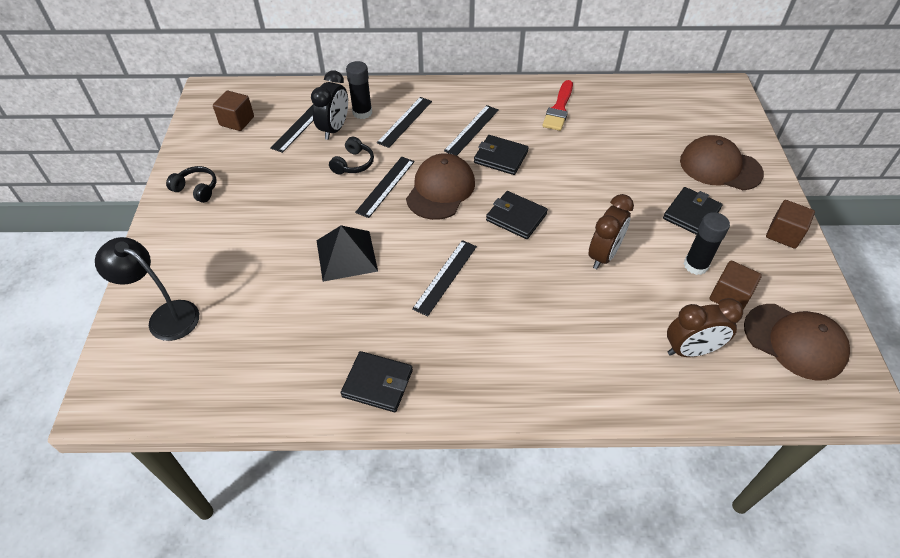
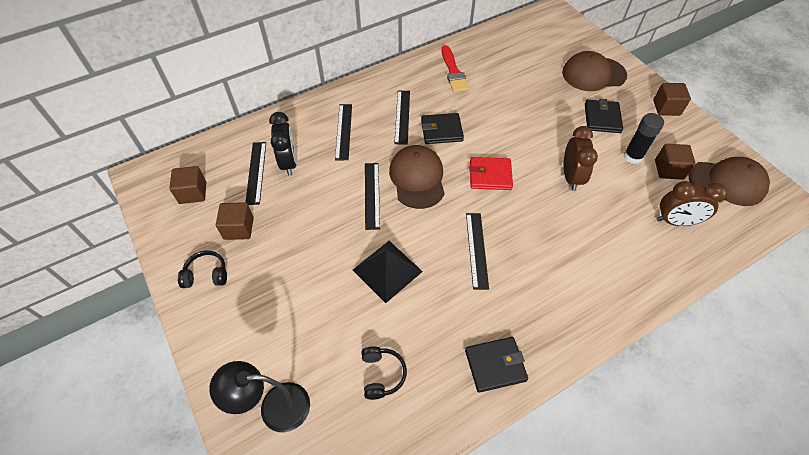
camera: 30 degrees left, 5 degrees up
(250, 165) = (239, 228): none -> brown cube
(353, 163) = (330, 187): black headphones -> black headphones (382, 374)
(362, 112) = (301, 138): black glue stick -> none
(516, 217) = (490, 175): black wallet -> red wallet
(690, 350) = (675, 221): brown clock -> brown clock turned 45 degrees clockwise

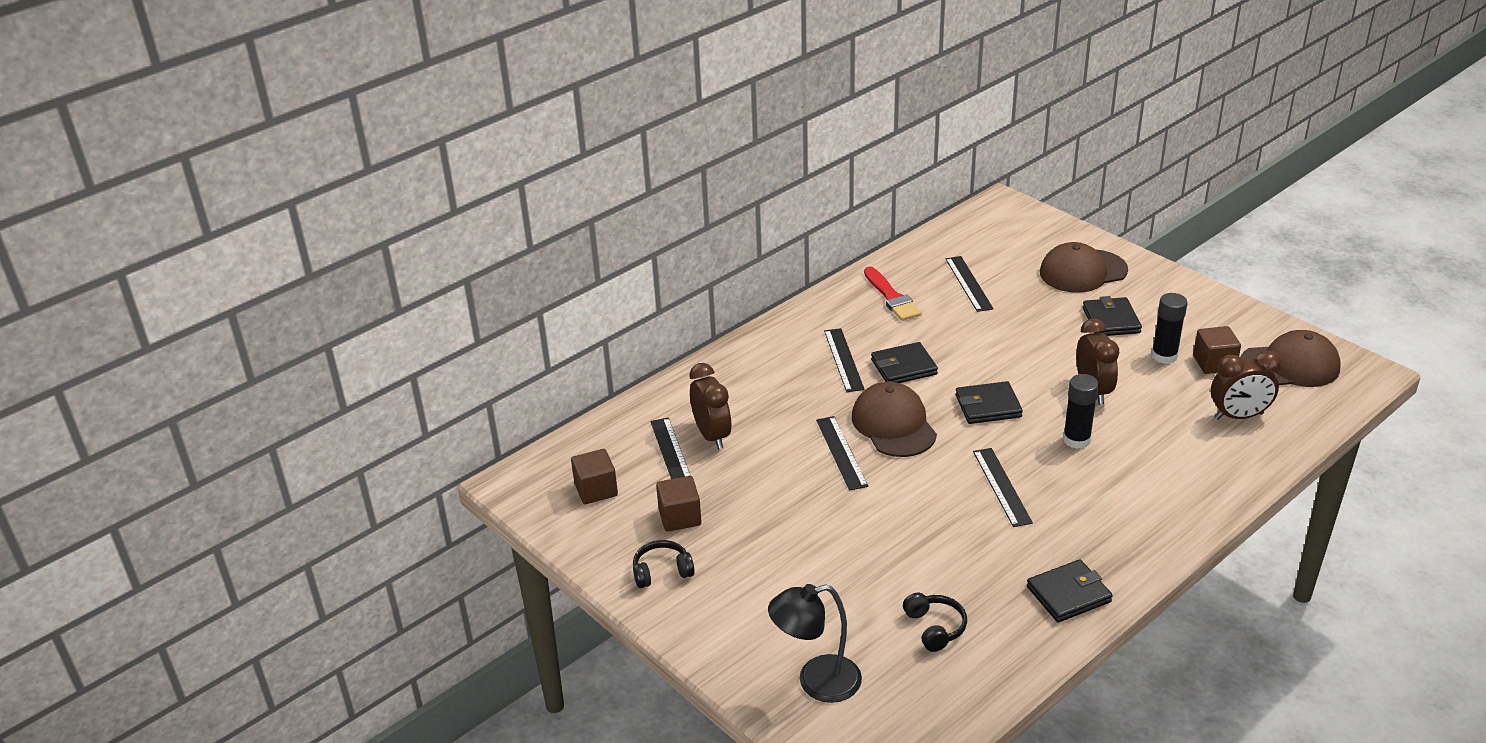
camera: 10 degrees left, 20 degrees down
(289, 163) = (712, 436): black clock -> brown clock
(343, 131) = (770, 389): black ruler -> black ruler (968, 283)
(387, 270) = (896, 527): black pyramid -> none
(490, 175) = (988, 406): red wallet -> black wallet
(546, 218) = (1076, 440): none -> black glue stick
(666, 108) = (1190, 295): brown cube -> none

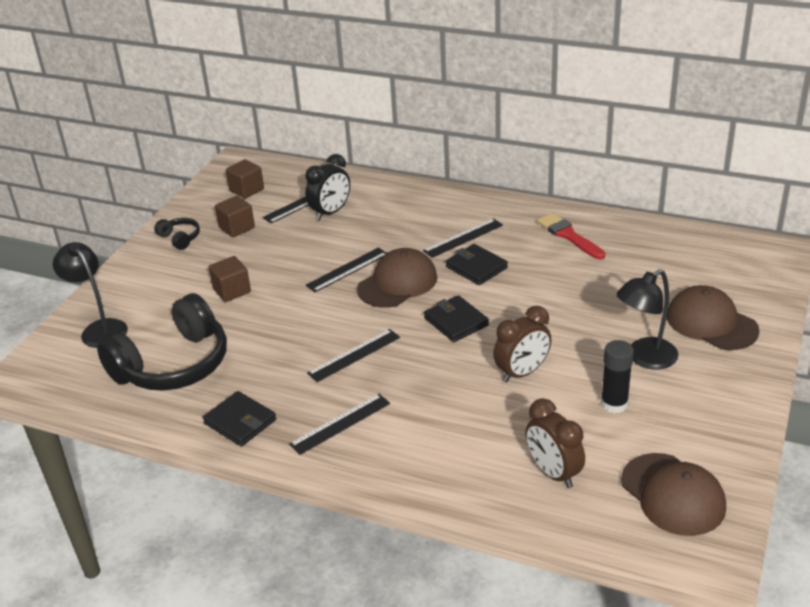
camera: 65 degrees right, 0 degrees up
(712, 436) = (330, 212): brown clock -> black clock
(892, 297) = (568, 235): red brush -> red brush turned 105 degrees clockwise
(935, 628) = (173, 365): black headphones -> black headphones, size x2.34
(968, 283) = (626, 266): black ruler -> black ruler (340, 423)
(1076, 440) = (443, 380): black glue stick -> none
(1111, 320) = (644, 358): black wallet -> black lamp
(1214, 363) = (630, 439): brown cube -> brown cube (232, 291)

